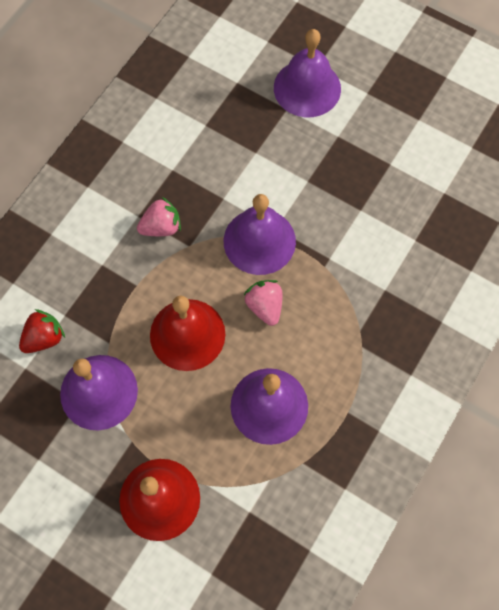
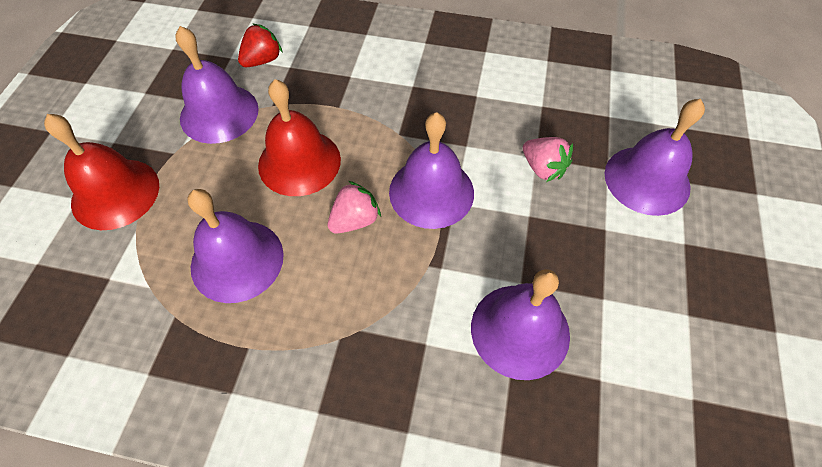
camera: 70 degrees right, 10 degrees down
(44, 338) = (262, 60): red strawberry -> red strawberry turned 75 degrees counterclockwise
(161, 227) = (409, 106): pink strawberry -> pink strawberry (543, 168)
(395, 226) = (520, 330): none -> purple bell

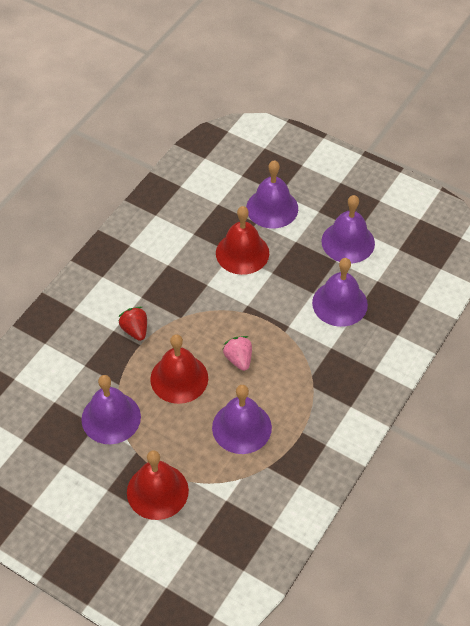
camera: 70 degrees left, 5 degrees down
(262, 60) = (69, 381): red strawberry -> red strawberry (135, 330)
(431, 192) = (235, 314): purple bell -> purple bell (348, 242)
(543, 168) = (242, 253): pink strawberry -> red bell

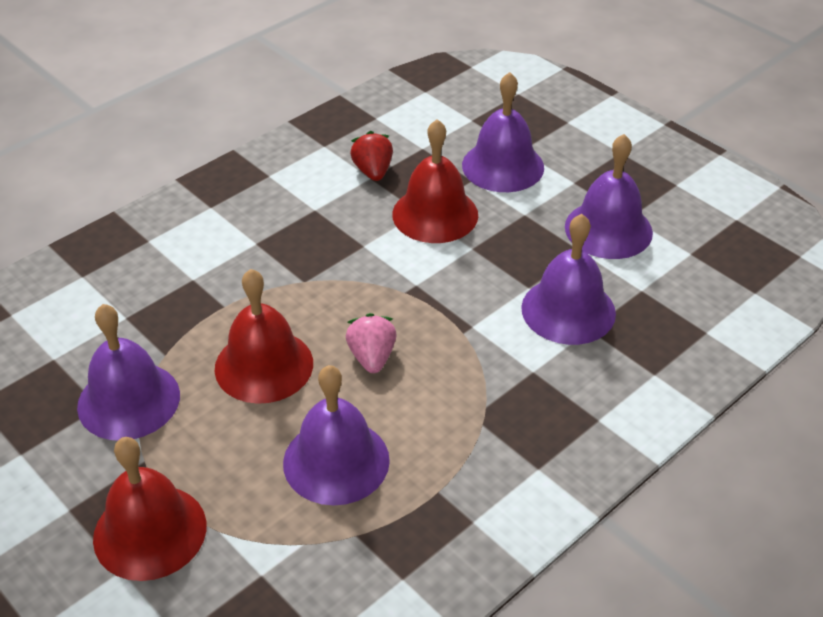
camera: 15 degrees right, 10 degrees down
(135, 330) = (226, 285): red strawberry -> red strawberry (373, 171)

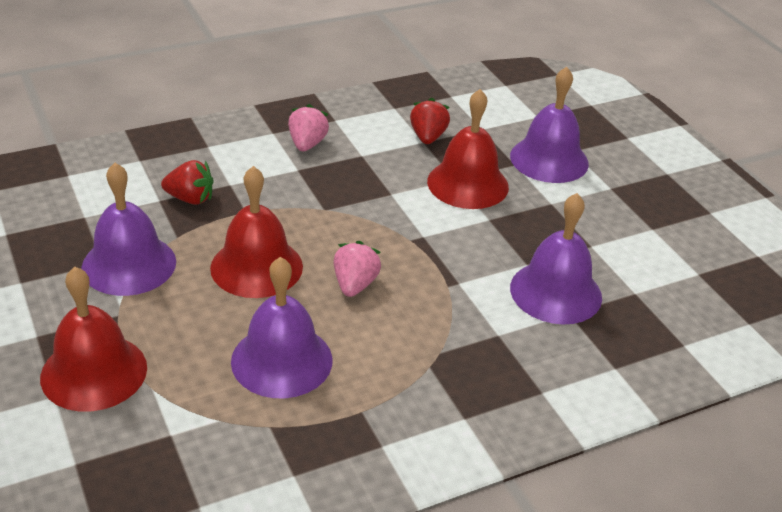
camera: 15 degrees right, 5 degrees down
(158, 307) = (190, 199): none -> red strawberry
(253, 211) = (307, 144): none -> pink strawberry
(608, 229) = (626, 234): purple bell -> none

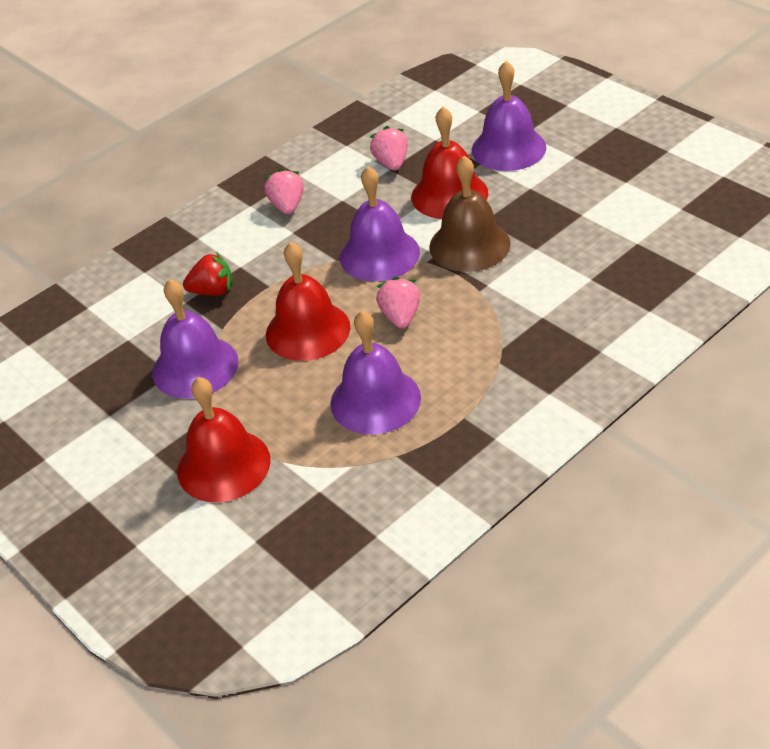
camera: 10 degrees left, 5 degrees up
(428, 137) = (391, 163): red strawberry -> pink strawberry
(462, 238) = (469, 245): none -> brown bell
(555, 292) = (571, 264): purple bell -> purple bell (379, 254)

